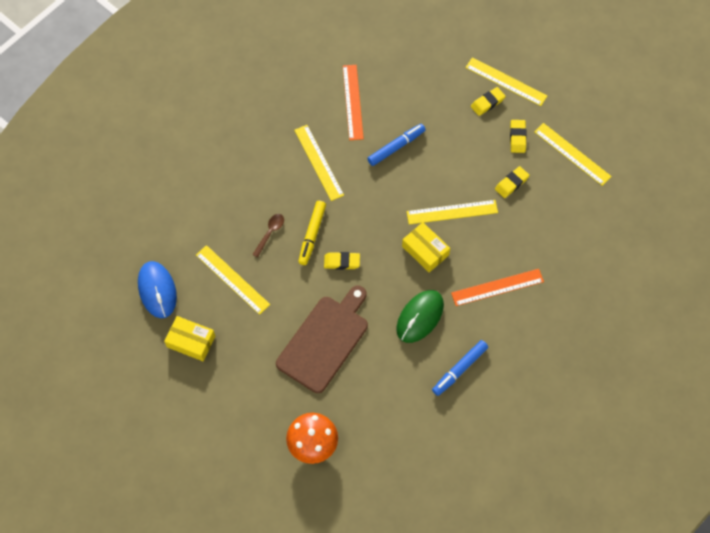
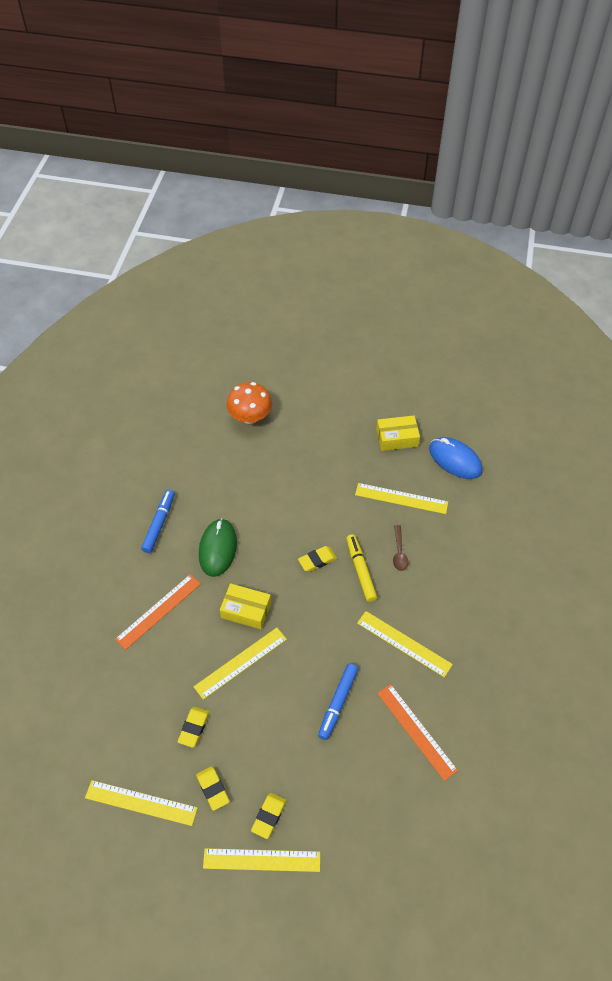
camera: 150 degrees right, 10 degrees down
(325, 340) = (289, 490): brown cutting board -> none

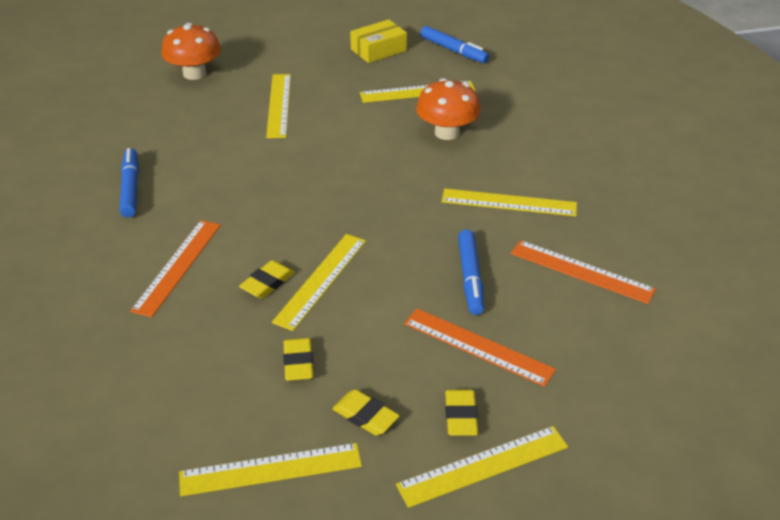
camera: 25 degrees left, 15 degrees down
(218, 549) = (223, 189): green mouse -> none
(246, 610) = (296, 231): yellow box -> none
(294, 475) = (279, 105): none -> yellow ruler
(309, 765) = (477, 346): none -> orange ruler
(317, 560) = (356, 164): yellow eraser -> yellow eraser (267, 283)
(360, 570) = (413, 158): yellow marker -> none
(399, 552) = (447, 132): brown spoon -> orange mushroom
(455, 460) = (453, 50): blue mouse -> blue marker

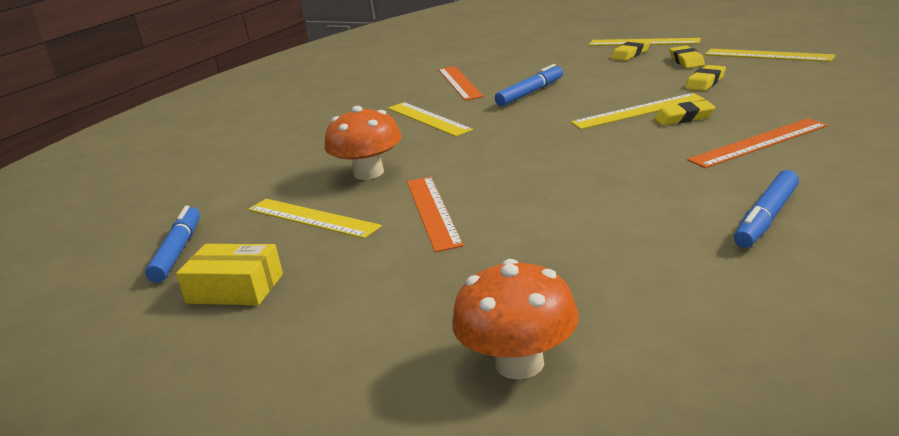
camera: 130 degrees left, 15 degrees down
(279, 105) = (472, 257): yellow ruler -> none
(477, 346) = (579, 70): orange ruler -> orange ruler (433, 211)

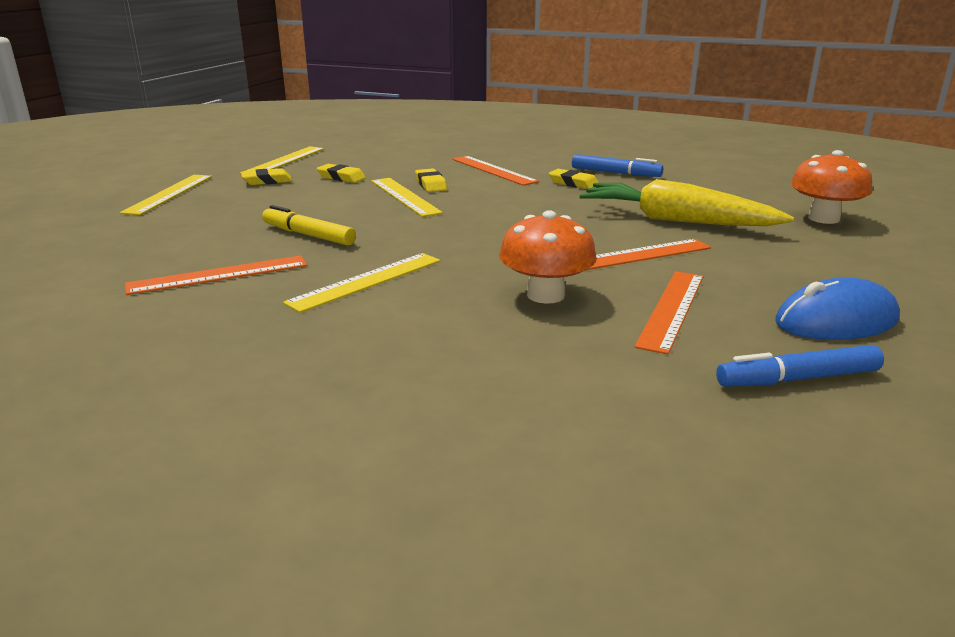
camera: 105 degrees left, 0 degrees up
(235, 288) = (836, 321): yellow box -> blue mouse
(311, 218) = (672, 309): yellow ruler -> orange ruler
(530, 93) = (308, 235): blue marker -> yellow marker
(533, 243) = (676, 221): none -> yellow carrot
(630, 54) = (209, 198): yellow eraser -> yellow eraser (573, 183)

